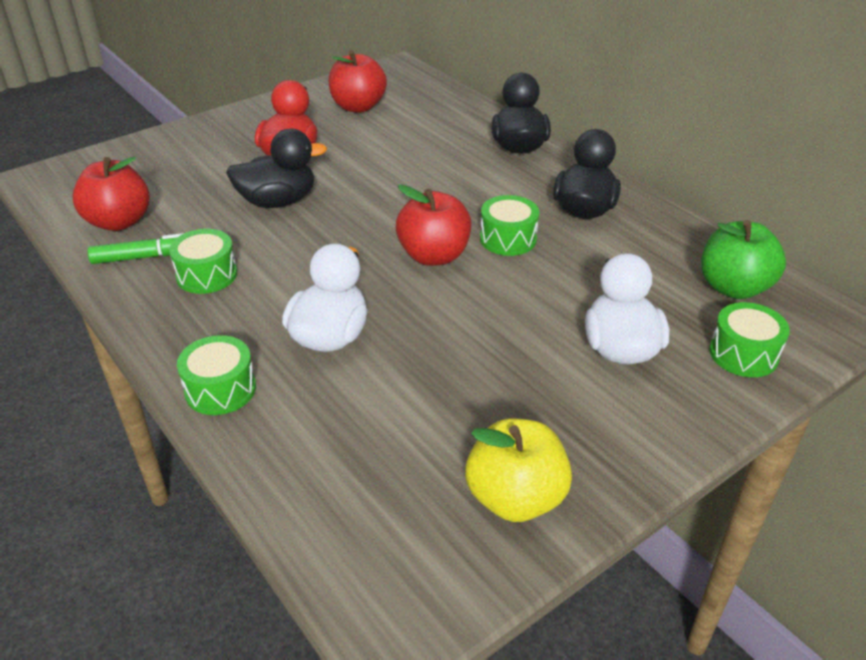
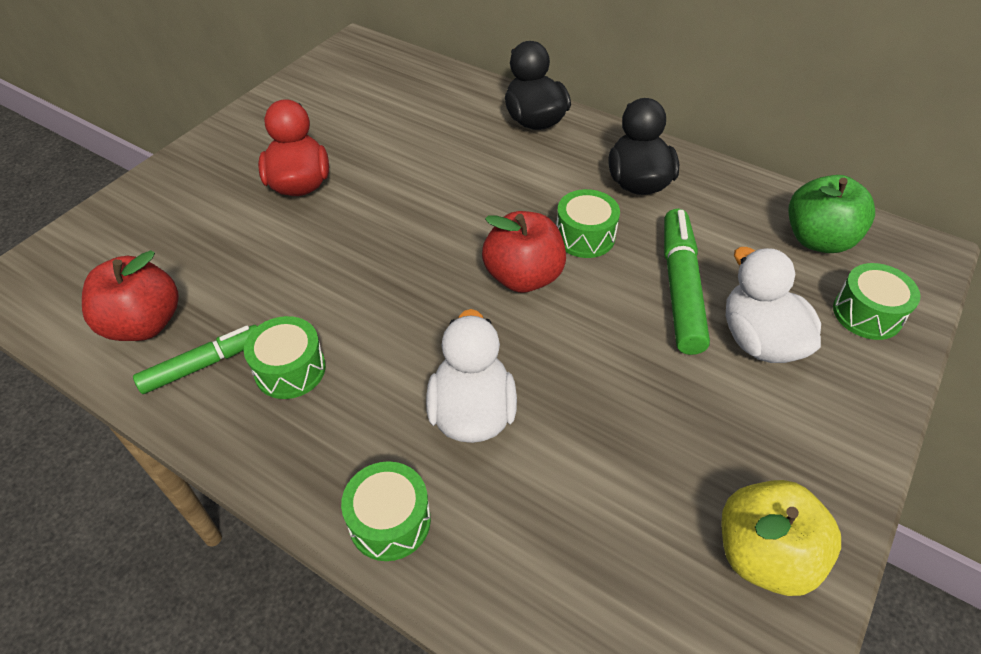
camera: 20 degrees left, 10 degrees up
(278, 201) = (319, 249): black duck -> none
(358, 107) = (341, 104): red apple -> none
(571, 294) = (680, 288): none -> green marker

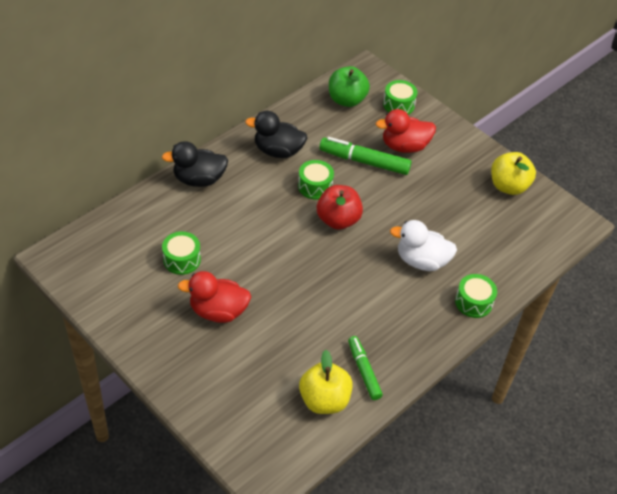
camera: 80 degrees left, 0 degrees up
(144, 324) = (324, 400): red apple -> yellow apple
(290, 369) = (377, 331): green drum -> green drum (182, 259)
(759, 340) = (404, 146): white duck -> red duck

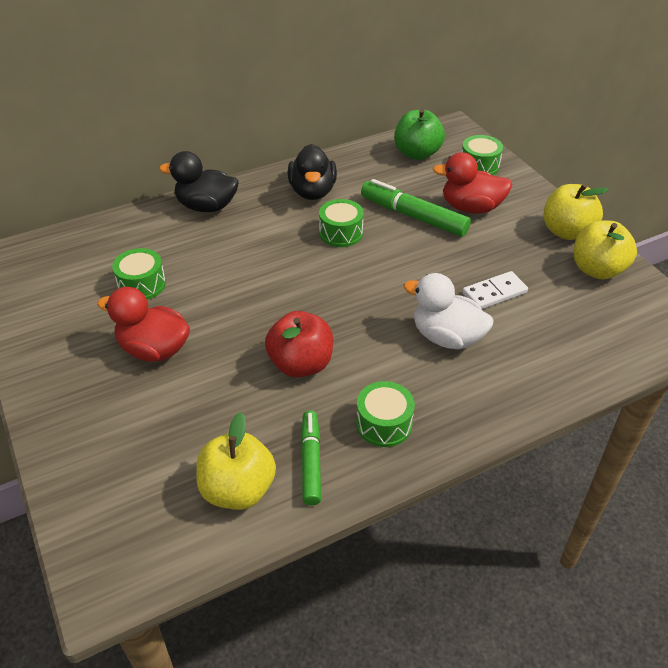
camera: 20 degrees right, 5 degrees down
(278, 151) = (312, 192): black duck -> black duck turned 120 degrees counterclockwise
(338, 220) = (354, 273): red apple -> red apple (301, 364)
(443, 219) = (494, 293): none -> white domino
(473, 302) = (503, 401): green drum -> green drum (384, 424)
(479, 156) = (566, 231): none -> yellow apple

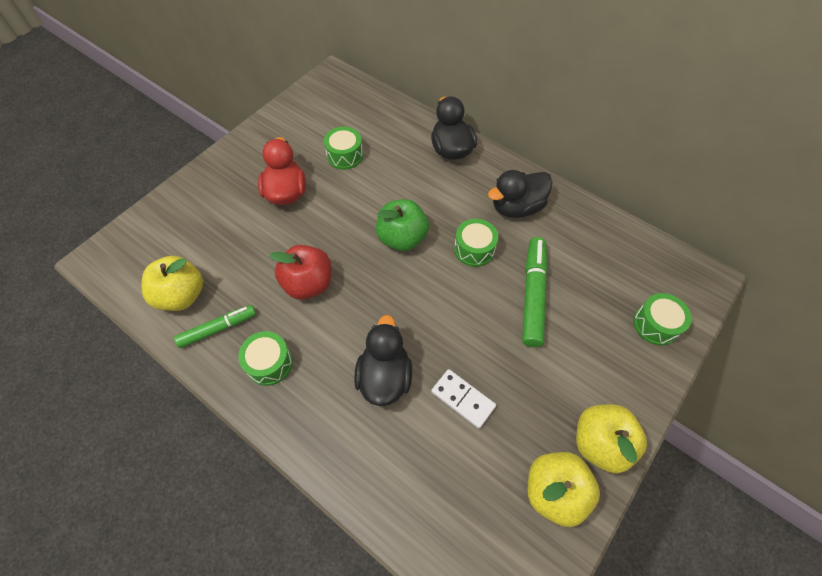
camera: 65 degrees right, 15 degrees up
(417, 153) = (634, 263): green apple -> green apple (402, 238)
(446, 337) = (384, 377): white duck -> black duck
(471, 207) = (579, 339): red duck -> none

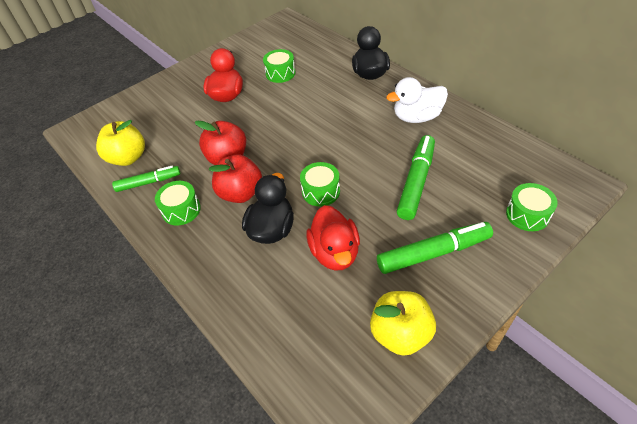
camera: 15 degrees right, 10 degrees down
(336, 332) = (240, 193): none -> red apple
(402, 238) = (312, 132): green apple -> none
(463, 399) = (335, 253): white domino -> red duck
(474, 249) = (372, 144): green drum -> green drum (321, 191)
(516, 207) = (417, 117): black duck -> white duck
(569, 385) = (433, 253): none -> green marker
(600, 443) = (453, 301): yellow apple -> none

